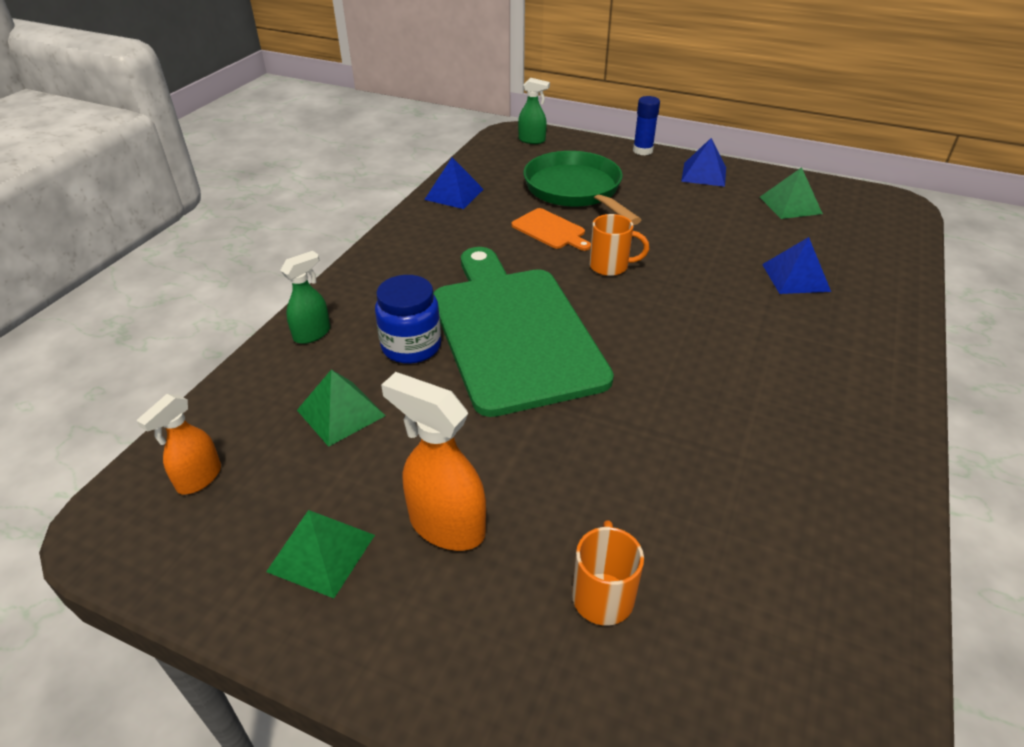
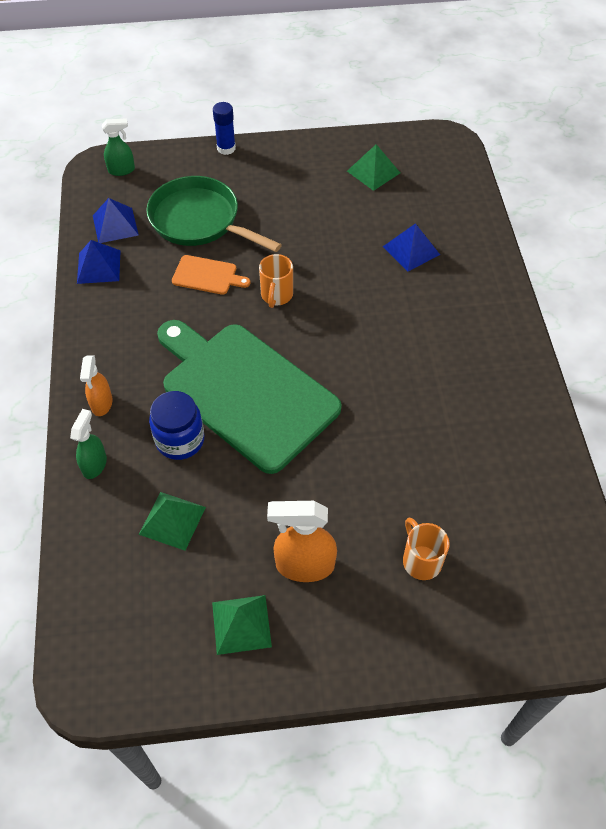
camera: 30 degrees left, 15 degrees up
(199, 478) = (115, 620): orange spray bottle -> orange spray bottle (101, 404)
(610, 266) = (276, 295): orange mug -> orange mug turned 120 degrees clockwise
(704, 174) = (291, 160): blue pyramid -> blue pyramid (115, 225)

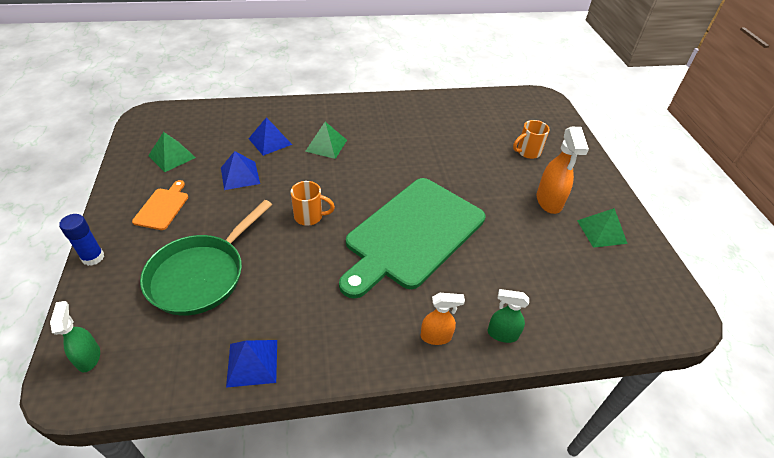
camera: 95 degrees left, 10 degrees down
(115, 225) = (188, 353): blue pyramid -> blue pyramid (240, 175)
(172, 520) = (538, 274): green pyramid -> green pyramid (326, 145)
(180, 440) = (465, 274): blue jar -> none
(207, 276) = (280, 265): orange cutting board -> orange cutting board (163, 207)

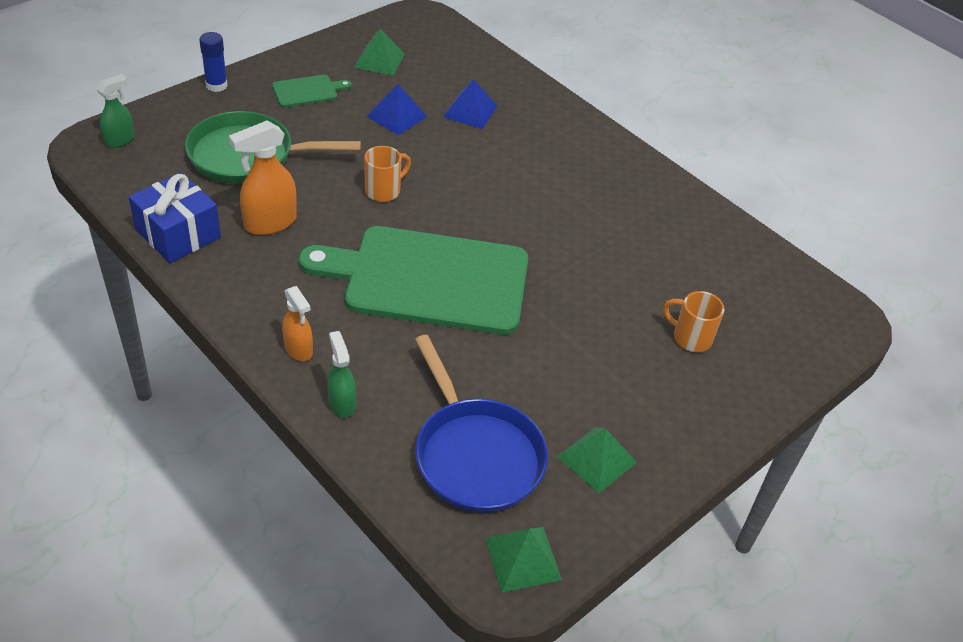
camera: 55 degrees right, 0 degrees up
(163, 207) = (308, 91): orange cutting board -> green cutting board
(252, 362) = (178, 234): blue pyramid -> blue gift
(309, 216) = (384, 191): orange mug -> orange mug turned 105 degrees counterclockwise
(326, 145) = (508, 154): green pyramid -> green pyramid (523, 558)
(549, 201) = (605, 388): orange spray bottle -> orange spray bottle (269, 223)
(577, 284) = (475, 454): none -> blue pan

